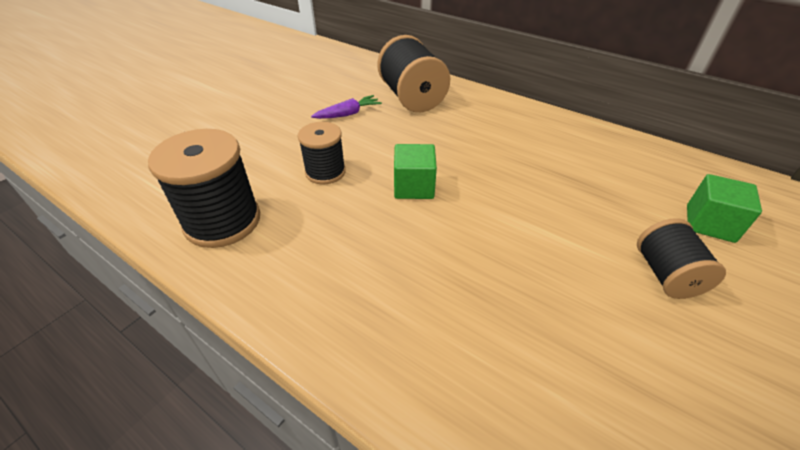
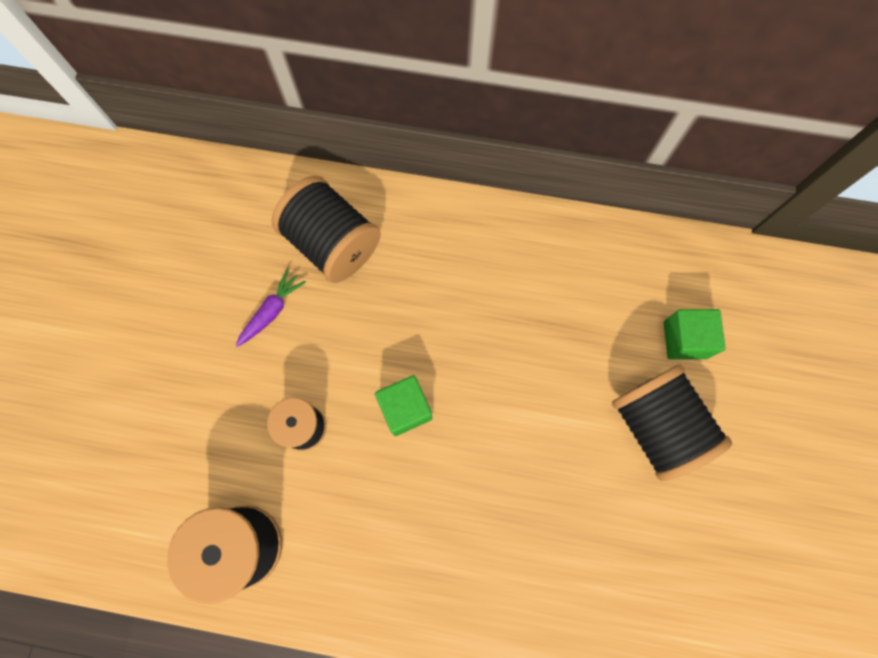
camera: 25 degrees left, 30 degrees up
(666, 275) = (656, 426): black spool -> black spool, size x1.62

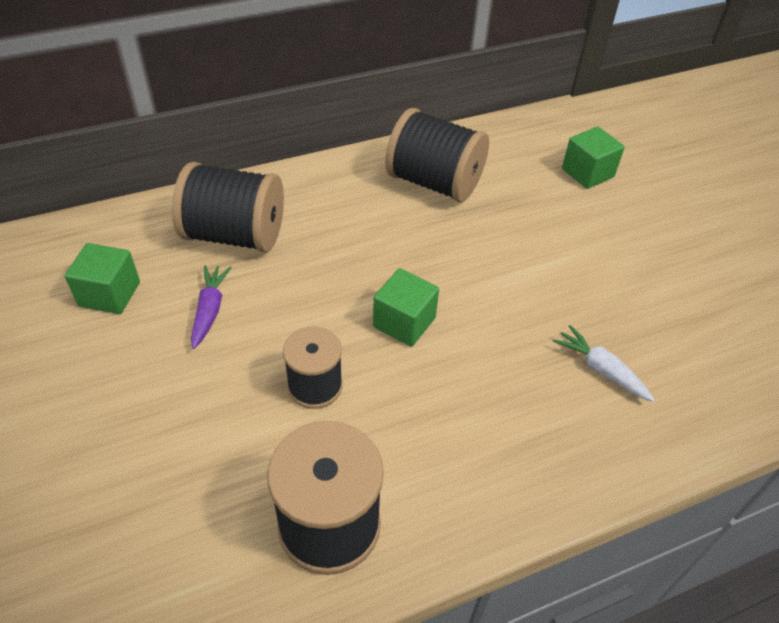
camera: 35 degrees left, 25 degrees down
(212, 254) = (109, 294): none -> green cube
(525, 548) = (601, 369): none -> white carrot
(656, 426) = (620, 234): black spool -> black spool (434, 183)

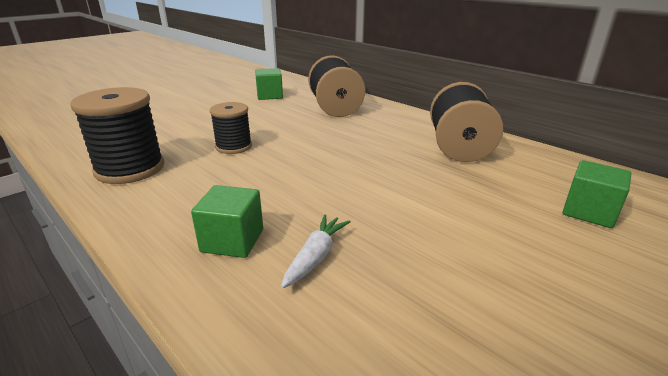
camera: 70 degrees right, 20 degrees down
(210, 310) = (274, 114): purple carrot -> none
(404, 322) = (305, 162): green cube -> green cube (232, 240)

